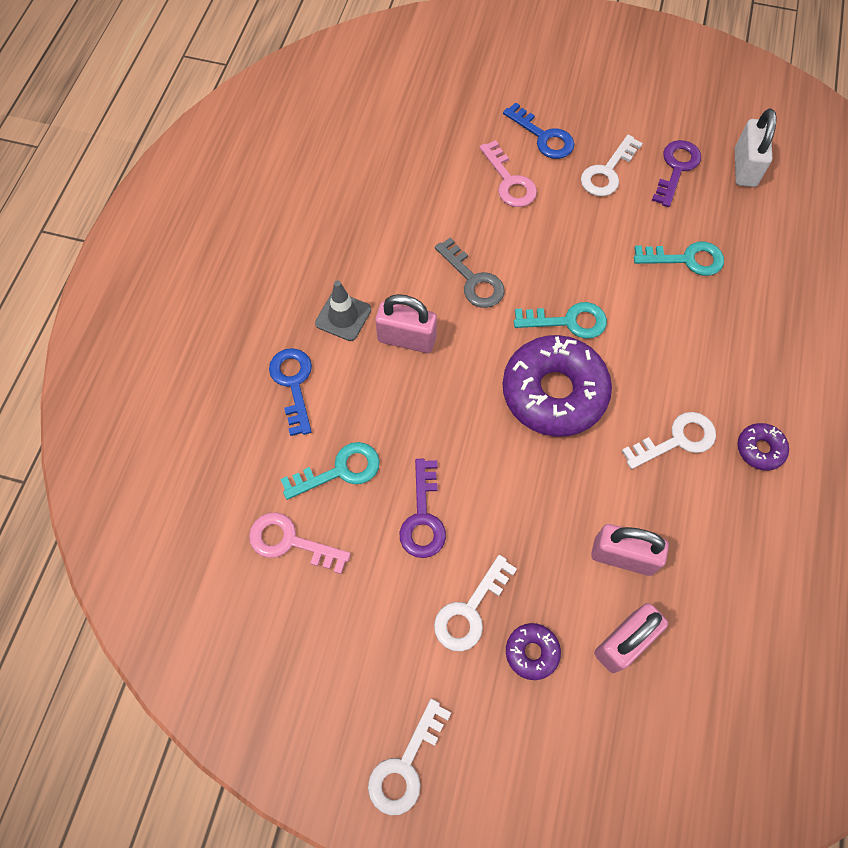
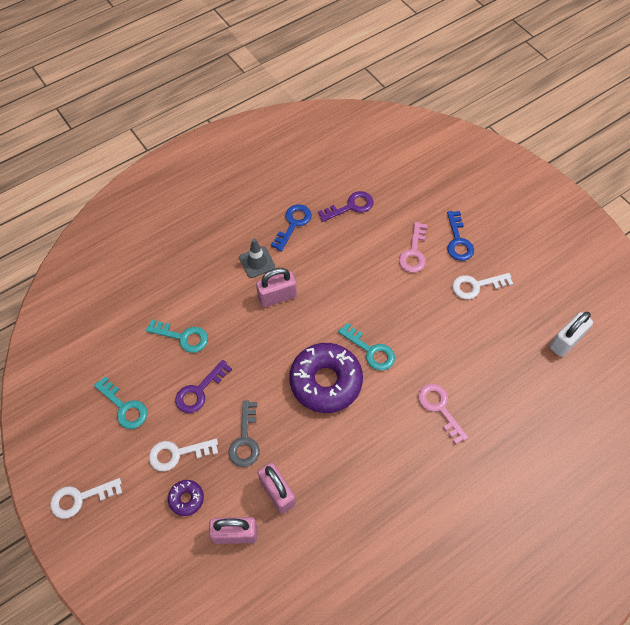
camera: 40 degrees right, 5 degrees down
(290, 542) = (129, 353): pink key -> pink key (439, 408)
(293, 384) = (201, 278): blue key -> blue key (293, 224)
(406, 339) = (277, 297): pink padlock -> pink padlock turned 75 degrees counterclockwise
(473, 280) = (341, 291): grey key -> grey key (245, 440)
(676, 168) = (521, 312): purple key -> purple key (350, 206)
(676, 440) = (367, 458): white key -> none
(686, 259) = (473, 367): turquoise key -> turquoise key (124, 407)
(760, 449) = (409, 501): purple donut -> none

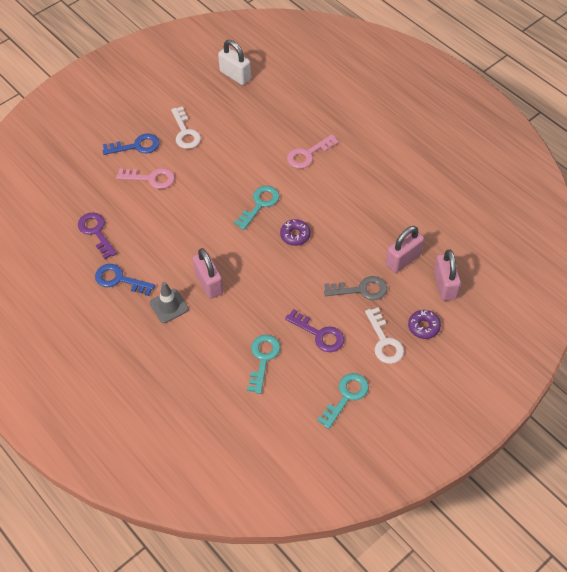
camera: 95 degrees left, 5 degrees down
(80, 498) = (442, 414): white key -> none
(325, 381) = (295, 235): purple donut -> purple donut, size x0.45

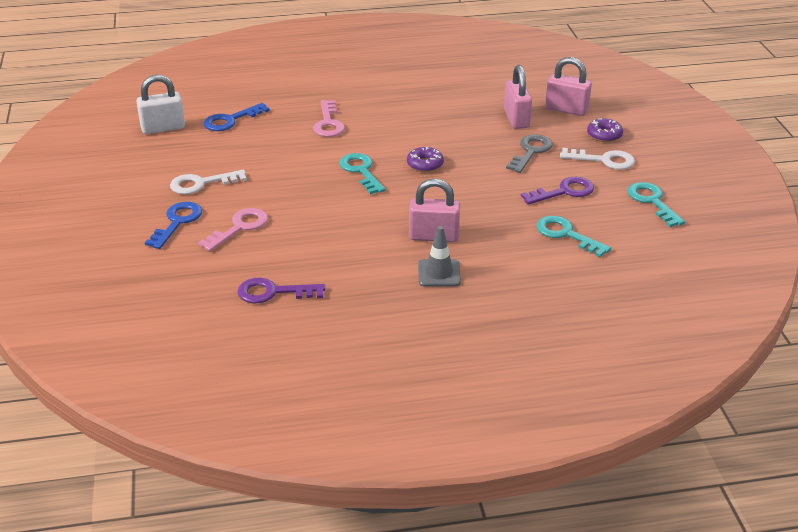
camera: 60 degrees left, 20 degrees down
(119, 280) = (365, 297): blue key -> blue key (230, 120)
(185, 132) = (201, 184): white key -> white key turned 150 degrees clockwise

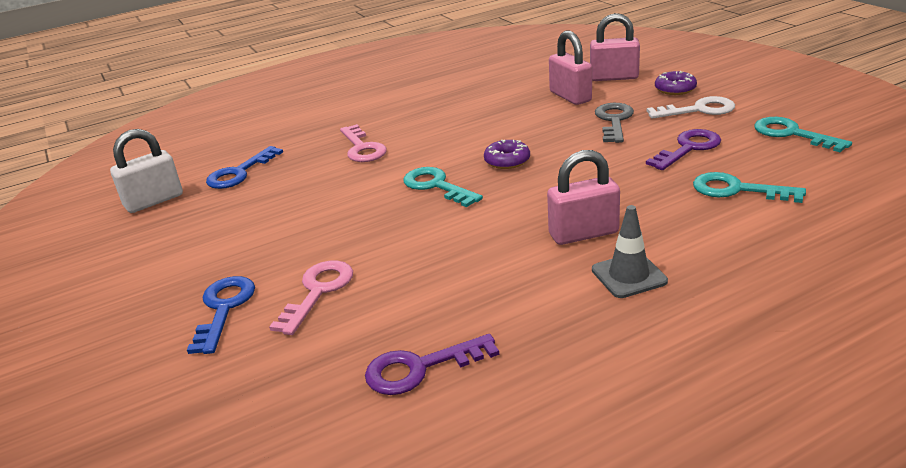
camera: 15 degrees left, 5 degrees down
(201, 184) = (236, 251): white key -> none

